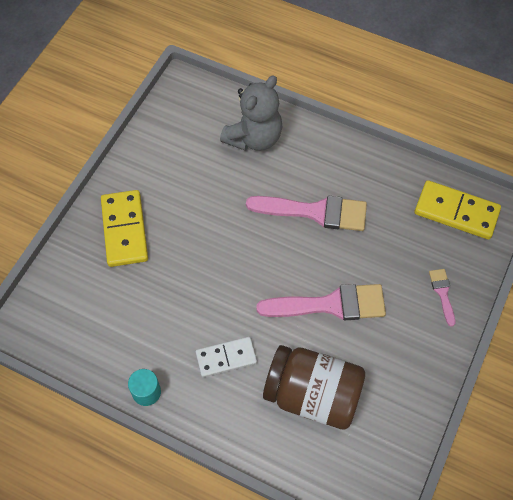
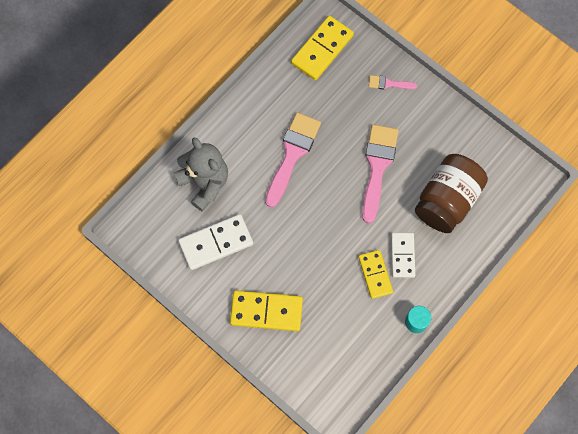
camera: 75 degrees left, 10 degrees up
(190, 164) = (216, 243): none -> white domino
(194, 332) = (375, 274): none -> yellow domino

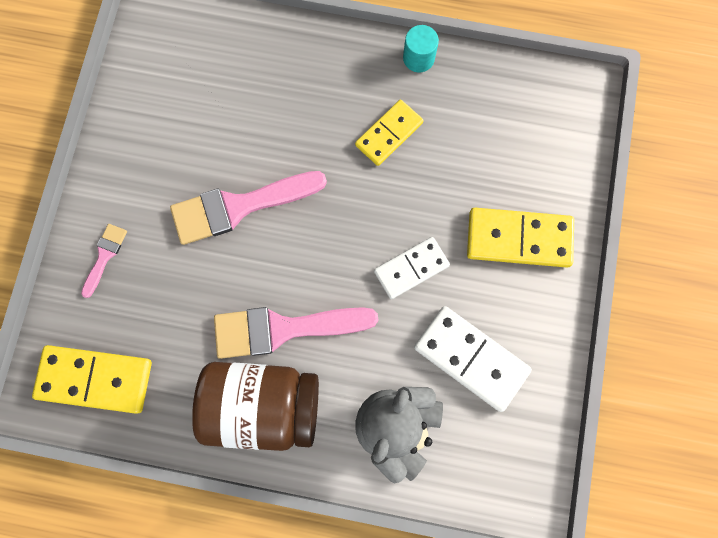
camera: 120 degrees left, 5 degrees up
(266, 311) = (519, 239): yellow domino -> yellow domino turned 60 degrees counterclockwise
(389, 83) = (105, 256): pink brush -> pink brush turned 135 degrees counterclockwise
(402, 255) = (344, 115): white domino -> white domino (411, 268)
(447, 200) = (238, 99): brown jar -> brown jar (262, 406)

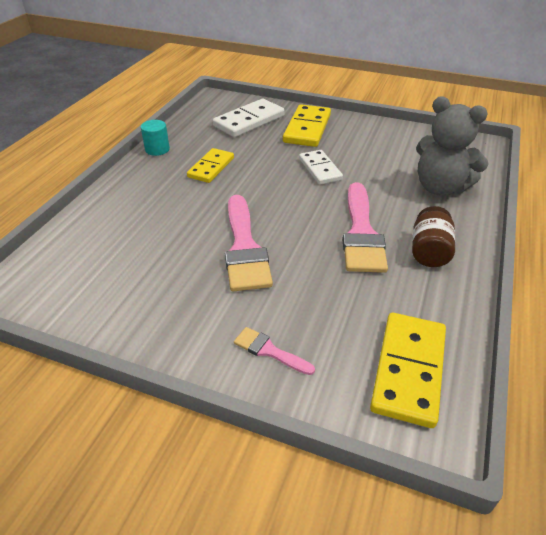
camera: 80 degrees left, 35 degrees down
(262, 406) = (429, 251): brown jar -> brown jar, size x0.57
(389, 134) = (211, 167): yellow domino -> yellow domino turned 60 degrees clockwise
(471, 358) = (388, 153): white domino -> white domino (249, 121)

